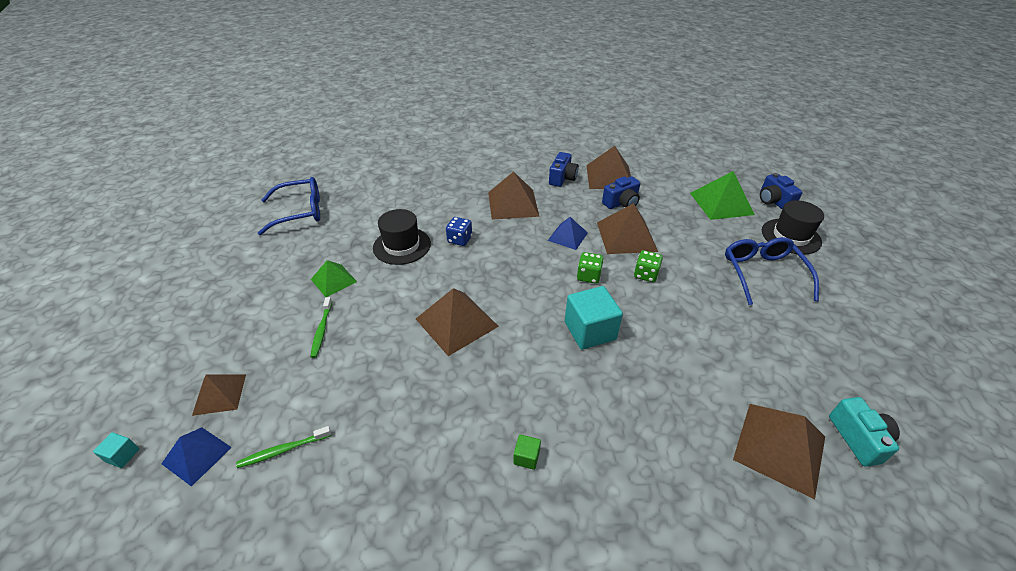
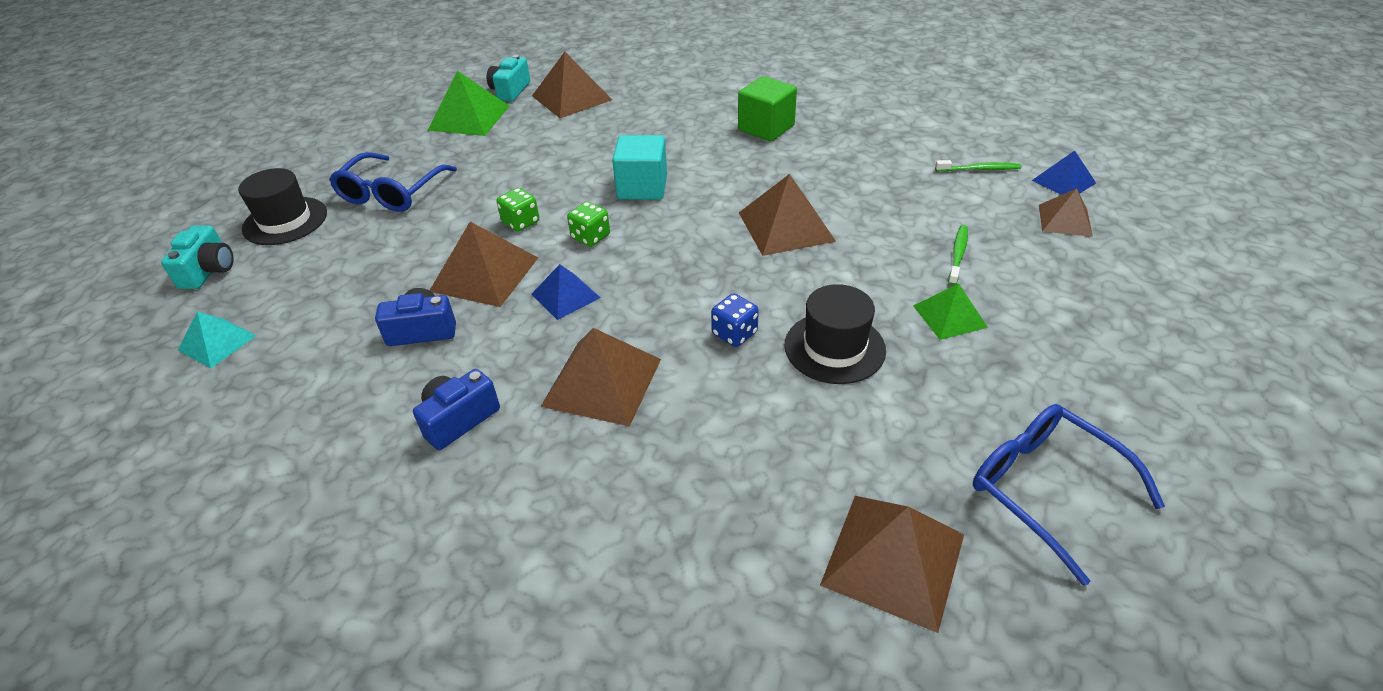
camera: 155 degrees left, 0 degrees up
(122, 455) = (1140, 195): turquoise cube -> none
(300, 212) = (1045, 489): blue glasses -> blue glasses turned 45 degrees clockwise
(526, 457) = (766, 128): green cube -> green cube, size x2.23
(609, 177) = (371, 395): brown pyramid -> brown pyramid (893, 559)
(706, 177) = (217, 342): none -> turquoise pyramid
(721, 203) = (282, 288): green pyramid -> green pyramid (469, 118)
(773, 201) = (209, 271): blue camera -> turquoise camera

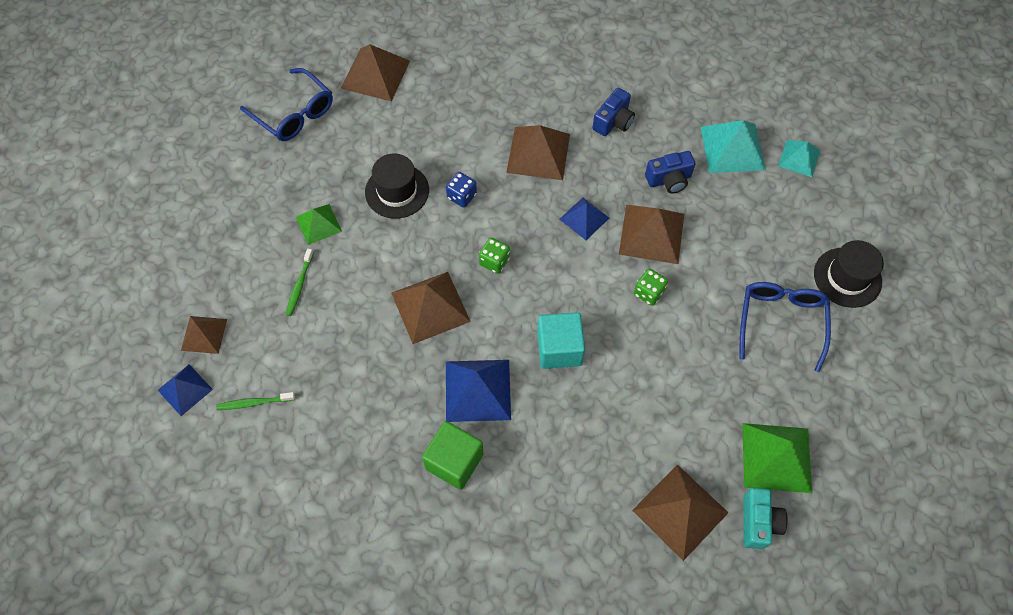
camera: 170 degrees right, 20 degrees up
(209, 271) = (861, 218): turquoise camera -> none
(300, 364) = (732, 148): none -> turquoise pyramid
(590, 237) = (585, 280): green dice -> green dice (494, 261)
(737, 166) = (477, 390): none -> blue pyramid

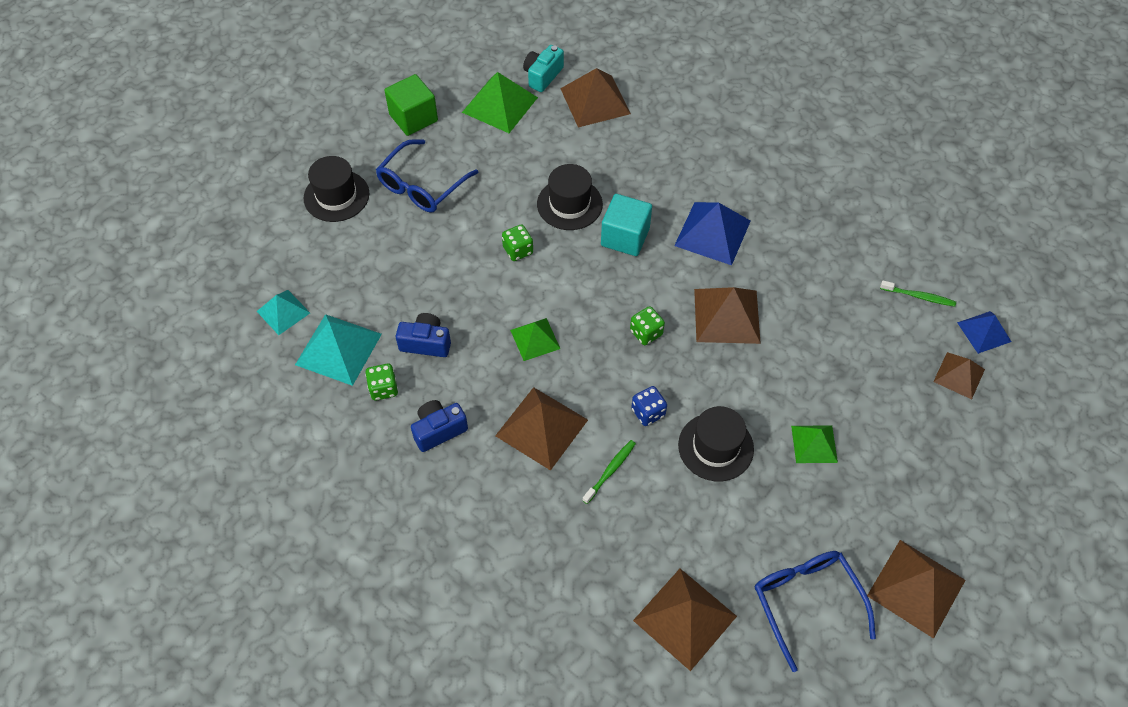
camera: 155 degrees left, 5 degrees down
(299, 285) = (851, 386): green toothbrush -> green toothbrush (610, 471)
(454, 461) = (755, 191): green cube -> green cube (413, 118)
(584, 218) = (535, 339): blue pyramid -> green pyramid
(631, 363) = (569, 204): none -> black hat
(651, 233) = (480, 299): brown pyramid -> brown pyramid (916, 588)
(675, 133) = (383, 388): none -> green dice

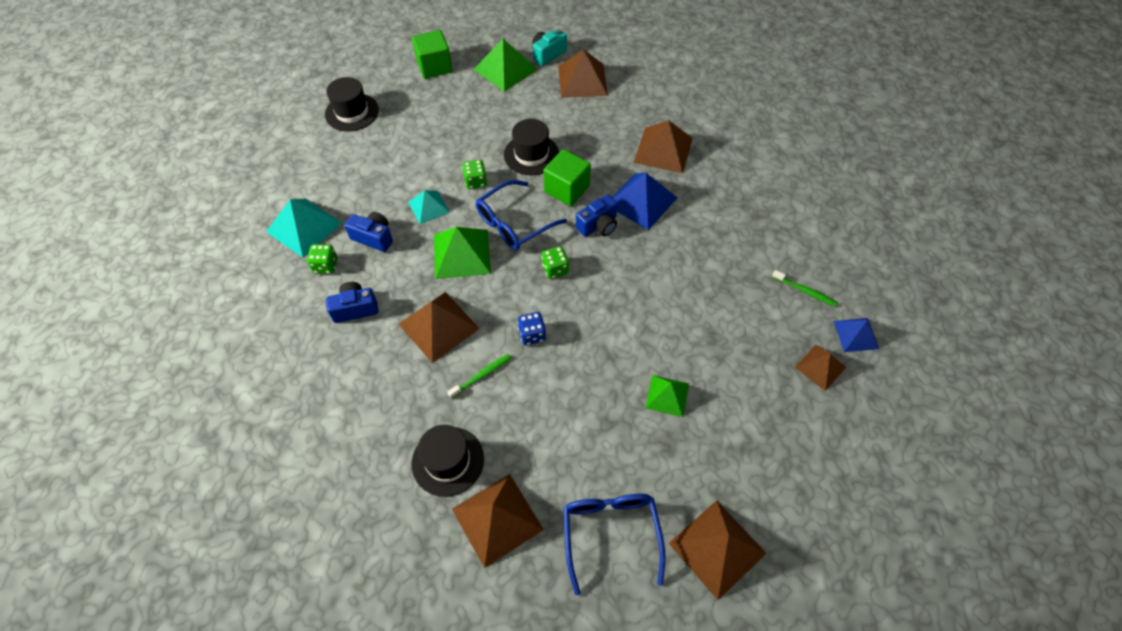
camera: 15 degrees right, 0 degrees up
(283, 312) = (274, 190): turquoise pyramid -> turquoise pyramid (429, 207)
(422, 185) = (420, 117): blue glasses -> blue glasses (514, 223)
(535, 339) = (461, 254): green pyramid -> green pyramid, size x1.64
(625, 237) = (567, 189): turquoise cube -> green cube
(675, 272) = (598, 225): none -> blue camera
(715, 447) = (579, 377): black hat -> black hat (448, 461)
(726, 315) = (629, 270): brown pyramid -> brown pyramid (663, 150)

